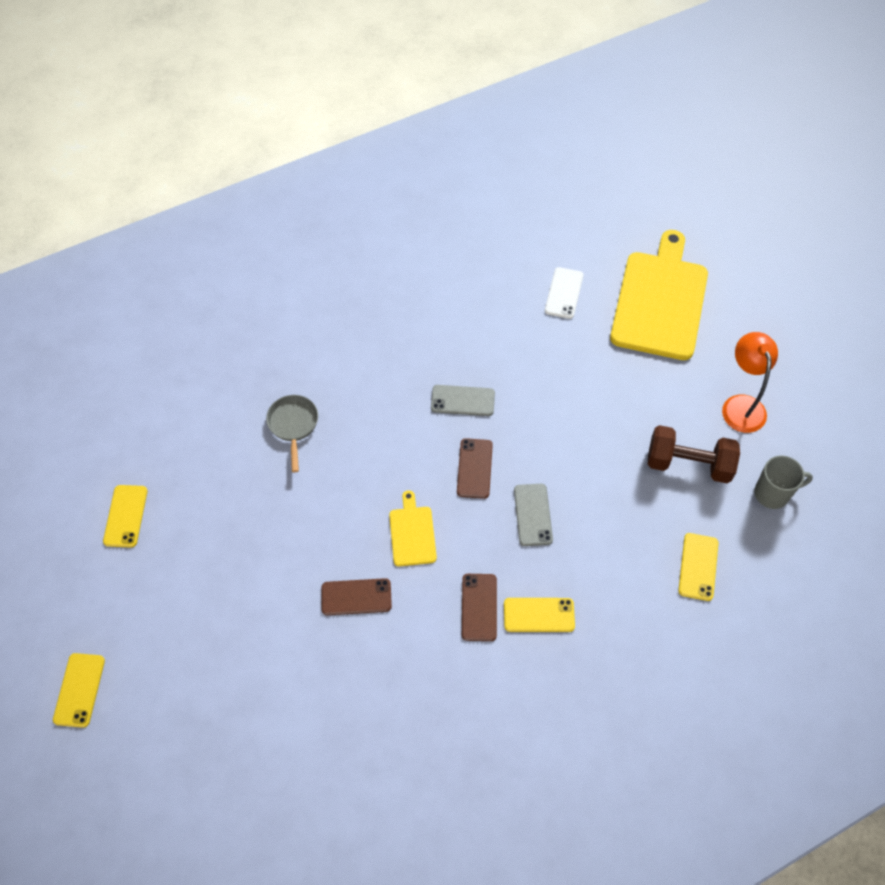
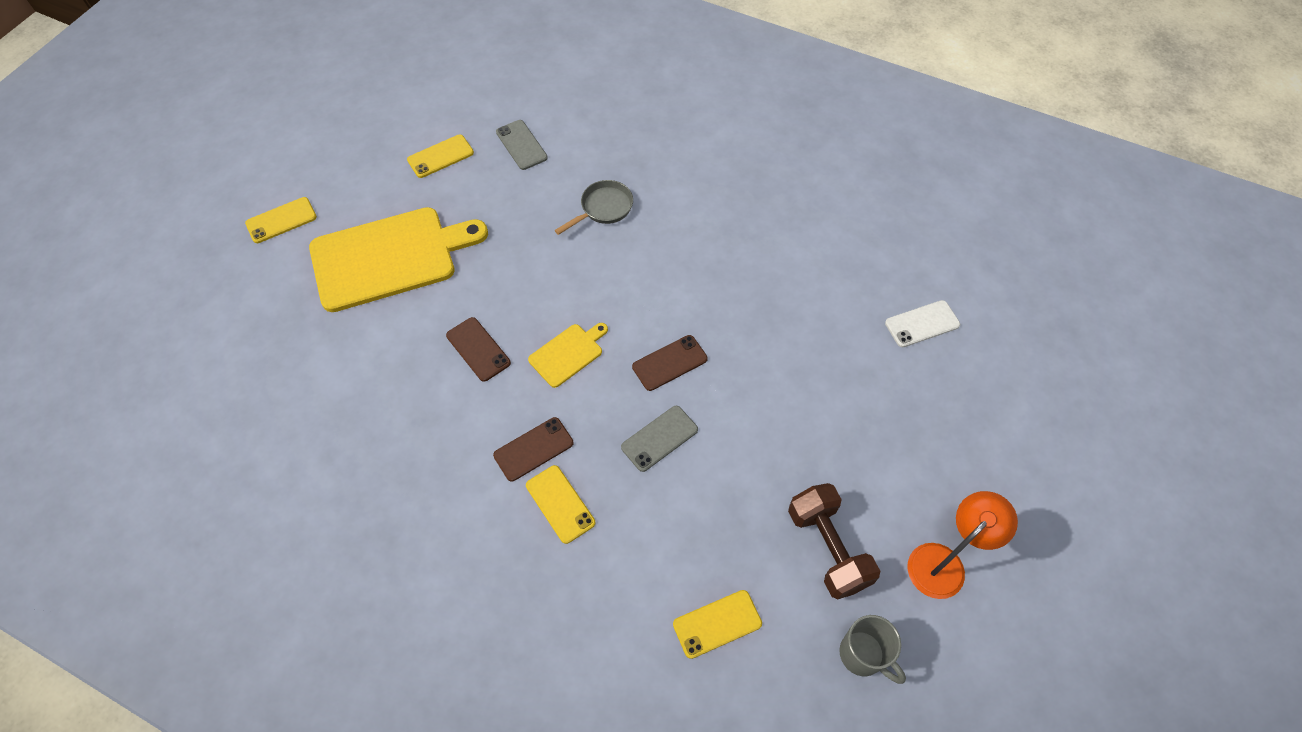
camera: 55 degrees right, 0 degrees up
(462, 401) = (731, 312): grey phone -> grey phone (521, 145)
(660, 301) = (996, 412): yellow cutting board -> yellow cutting board (389, 257)

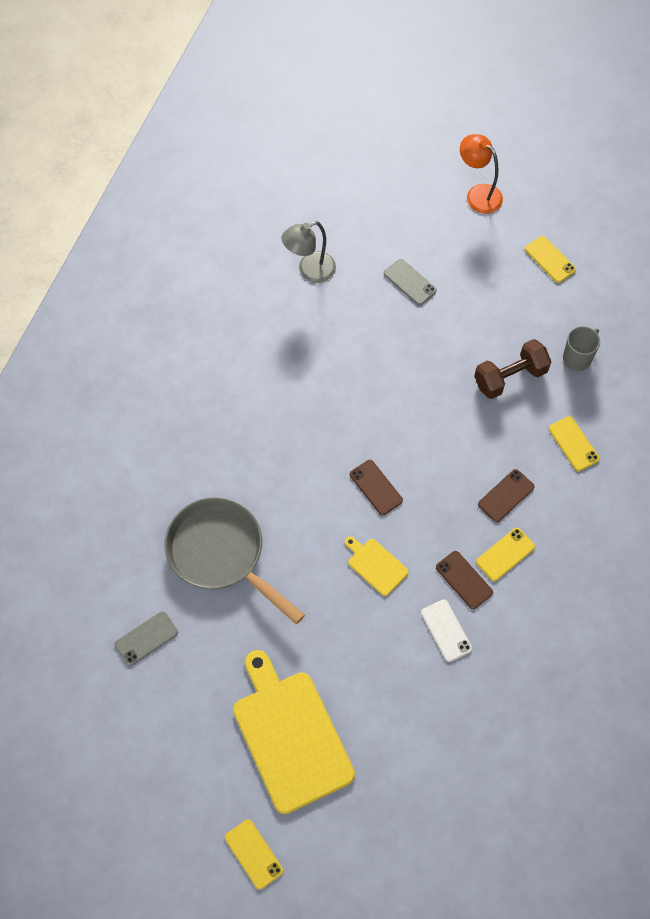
camera: 95 degrees left, 5 degrees up
(440, 156) = (164, 714): yellow phone -> yellow phone (550, 259)
(478, 349) = (379, 638): brown phone -> brown phone (506, 495)
(603, 208) = (221, 554): grey pan -> grey pan, size x2.04
(659, 438) = (442, 490): grey phone -> grey phone (410, 282)
(922, 324) = (321, 311): white phone -> white phone (446, 630)
(944, 562) = (508, 309): orange lamp -> orange lamp (478, 194)
(982, 315) = (310, 271): none -> grey lamp

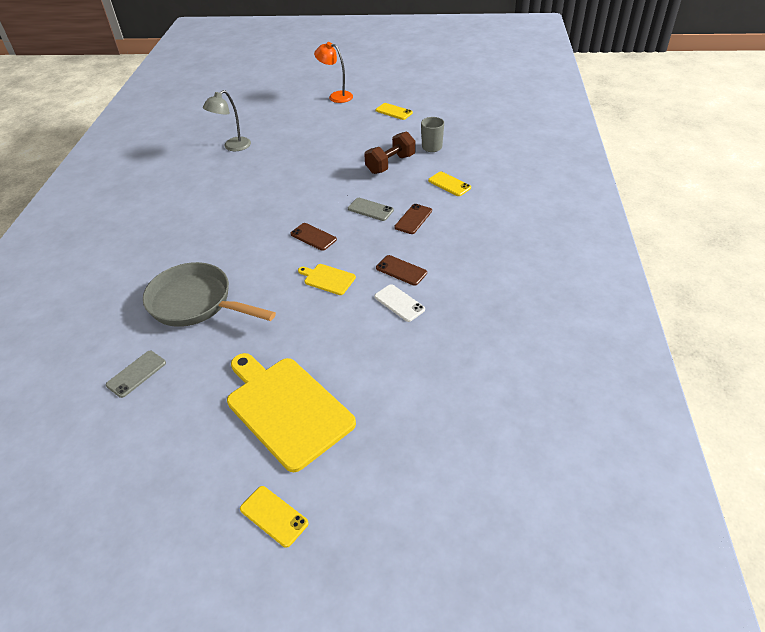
camera: 15 degrees left, 20 degrees down
(410, 282) = (304, 138): grey phone -> grey phone (370, 209)
(505, 554) = (427, 249): yellow phone -> none

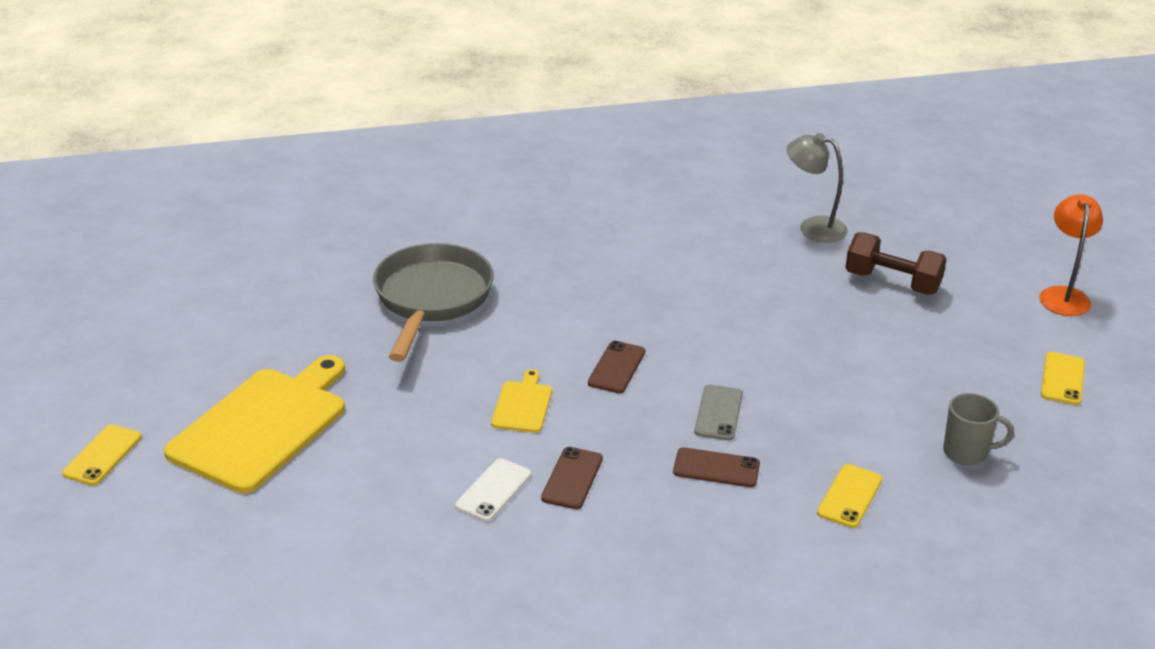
camera: 70 degrees right, 10 degrees down
(136, 374) = (295, 292): grey phone -> none
(390, 164) = (871, 410): brown dumbbell -> brown dumbbell (892, 282)

